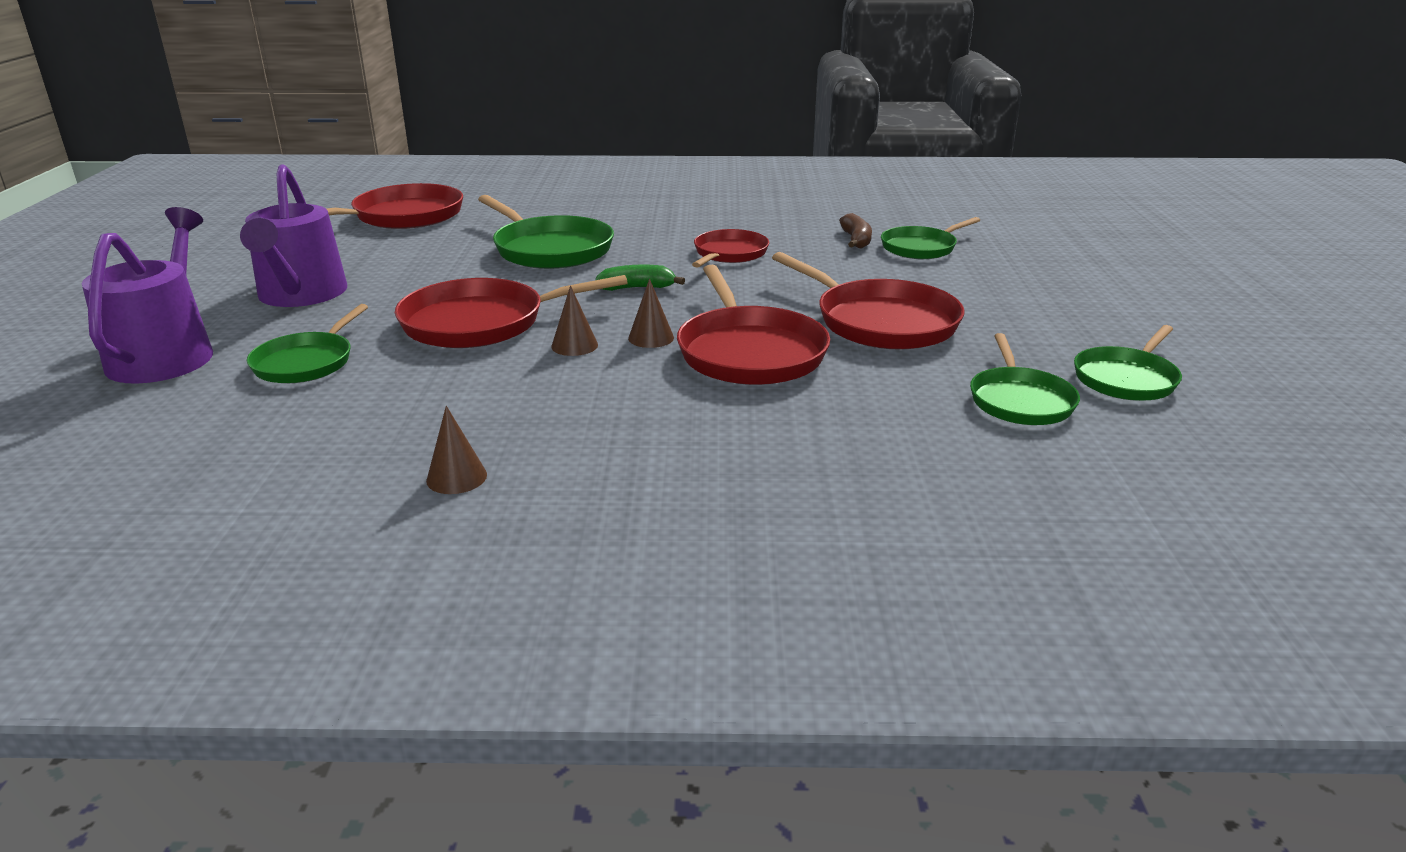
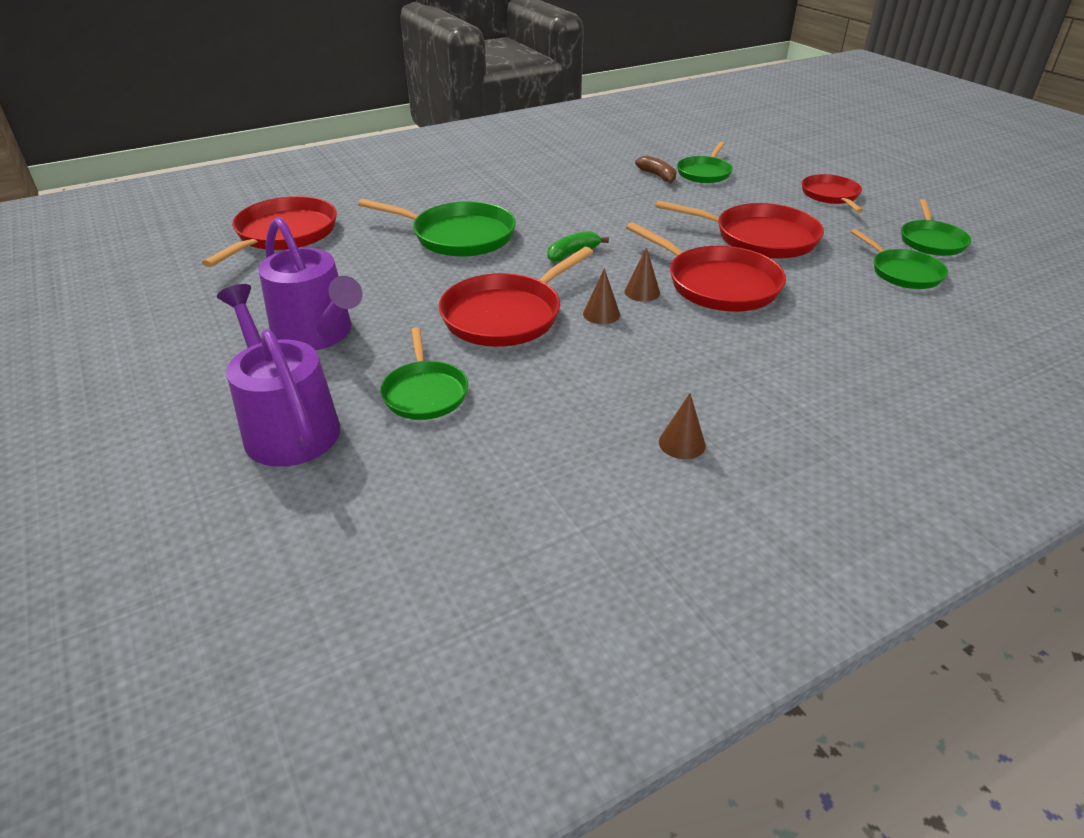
camera: 30 degrees left, 10 degrees up
(729, 254) = (592, 208): red pan -> red pan (830, 195)

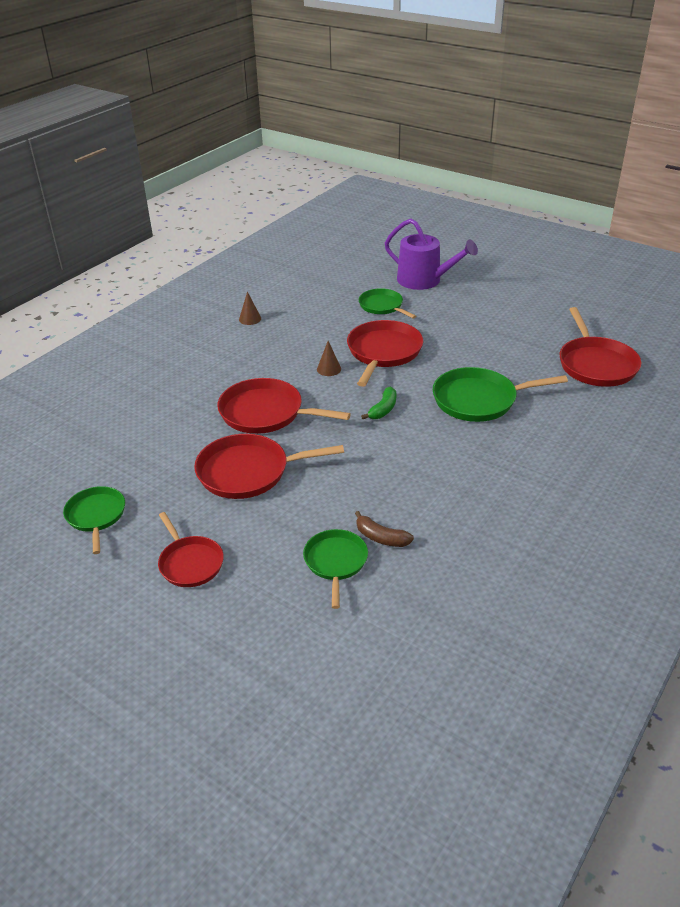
camera: 155 degrees right, 0 degrees up
(317, 334) = (470, 314): purple watering can -> none
(642, 292) = (313, 391): brown cone -> none
(903, 272) = (128, 466): green pan -> none

